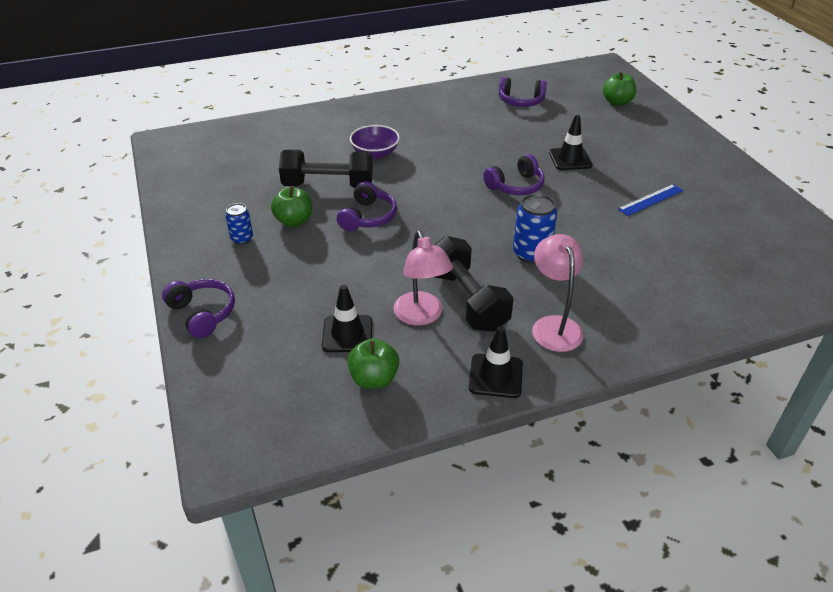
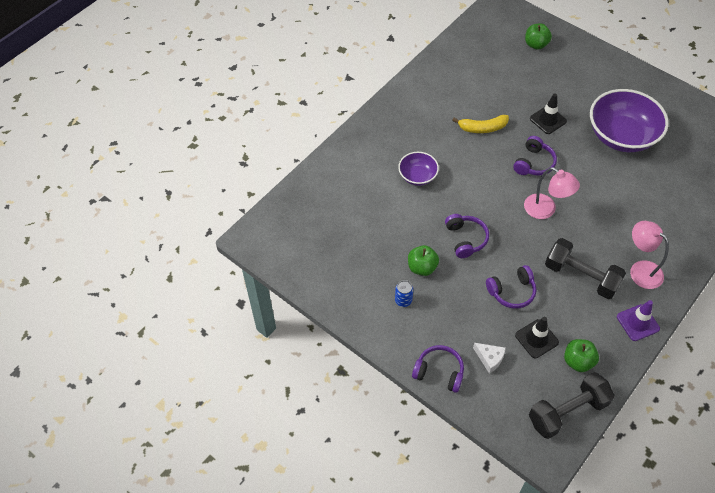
camera: 30 degrees left, 15 degrees up
(271, 327) = (489, 359): none -> white cheese
(328, 185) = (414, 223): black dumbbell -> black dumbbell (567, 412)
(421, 316) = (566, 302): pink lamp -> pink lamp (545, 210)
(487, 142) = (482, 128): none -> yellow banana
(495, 376) = (638, 323): black traffic cone -> purple traffic cone
(521, 101) = (471, 73): purple headphones -> purple headphones (512, 292)
(531, 254) = (587, 219): blue can -> none
(650, 200) = (621, 136): blue ruler -> purple bowl

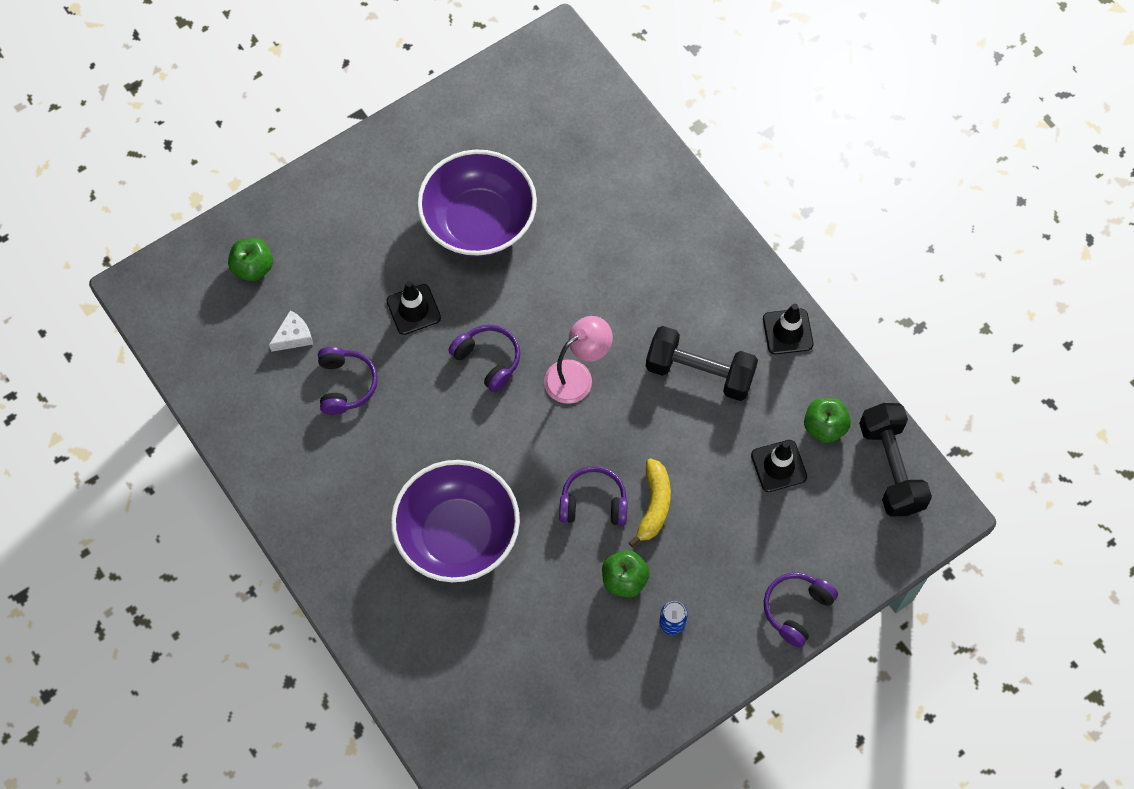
camera: 75 degrees left, 10 degrees up
(417, 176) = (457, 534): purple bowl -> purple bowl, size x1.95
(482, 128) = (396, 408): yellow banana -> yellow banana (654, 505)
(489, 359) = (793, 537): white cheese -> white cheese (294, 336)
(512, 292) = (698, 471): purple headphones -> purple headphones (345, 385)
(581, 276) = (699, 373): black dumbbell -> black dumbbell turned 60 degrees clockwise
(638, 323) = (787, 331): purple traffic cone -> black traffic cone
(640, 270) = (710, 294): pink lamp -> none

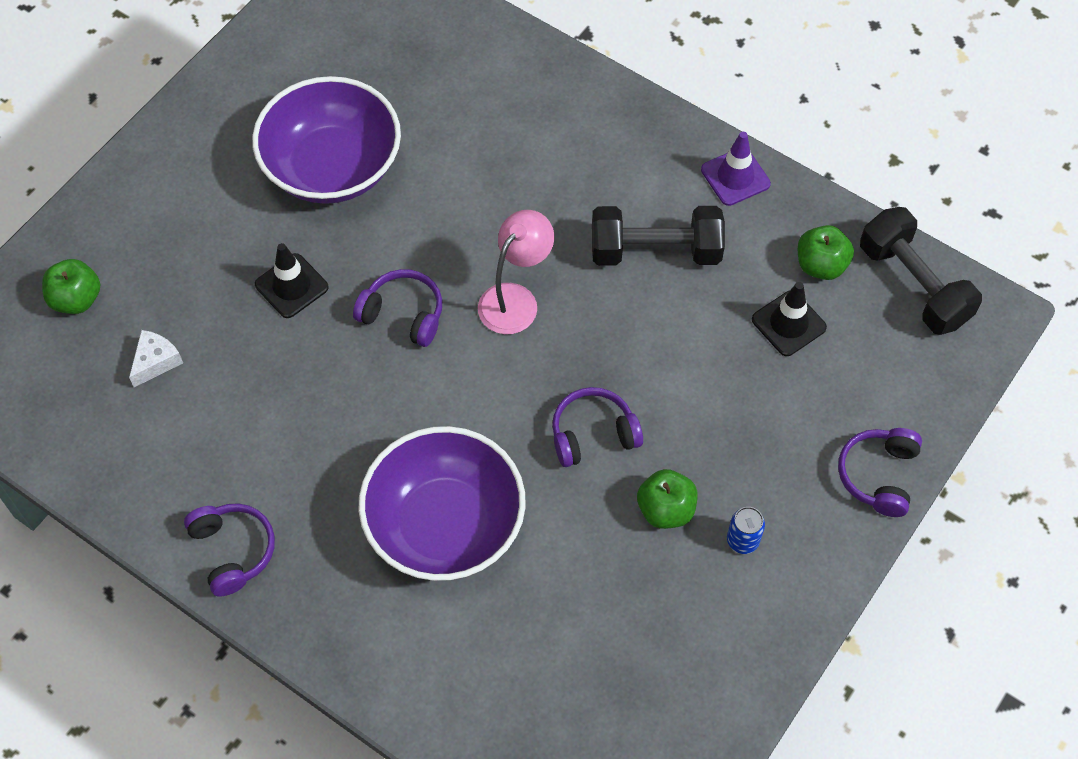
camera: 20 degrees left, 5 degrees down
(345, 385) = (240, 396): purple headphones -> purple headphones (233, 551)
(654, 505) = (665, 414): yellow banana -> none
(787, 331) = (735, 177): black traffic cone -> purple traffic cone

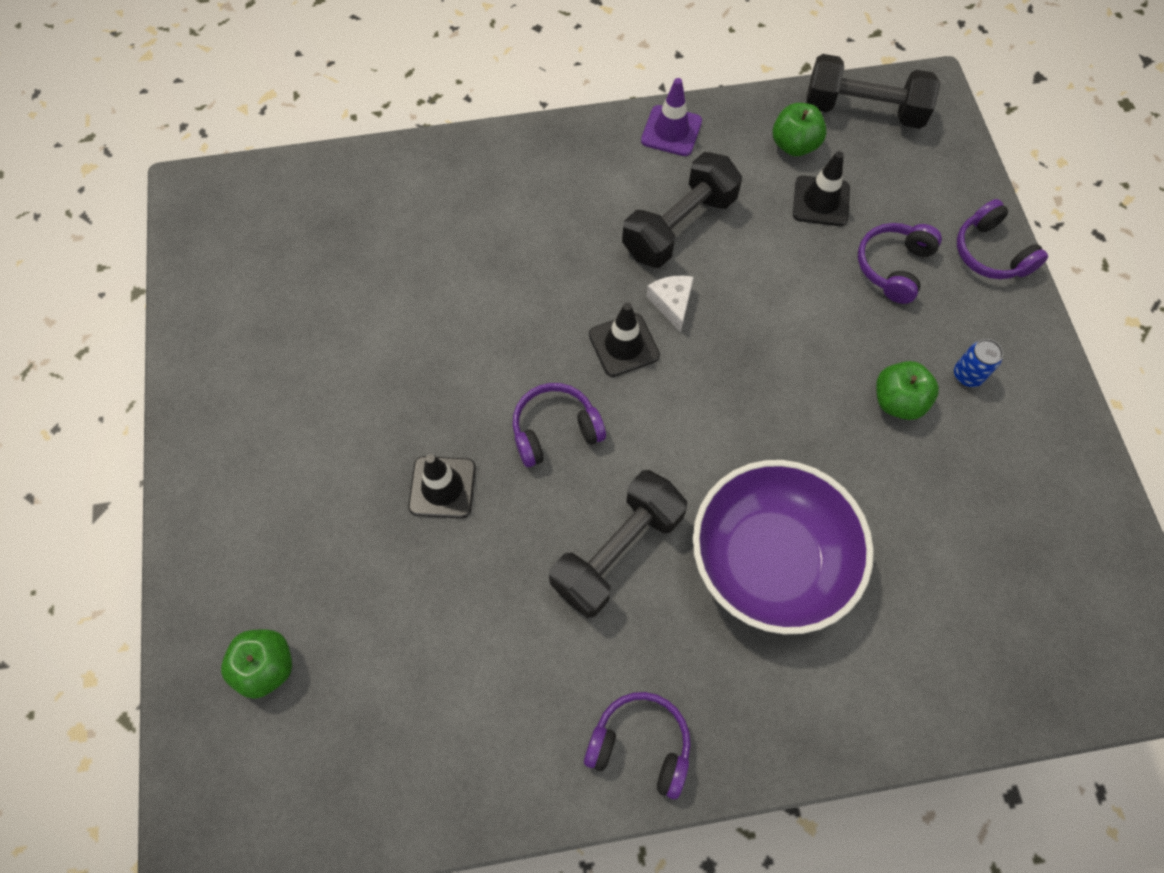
camera: 45 degrees left, 5 degrees up
(156, 361) = (398, 653): white cheese -> white cheese (672, 303)
(332, 167) = (369, 366): purple bowl -> none
(353, 426) = (617, 552): none -> black dumbbell
(515, 299) = (623, 345): pink lamp -> black traffic cone
(593, 434) = (790, 393): purple headphones -> purple headphones (893, 267)

